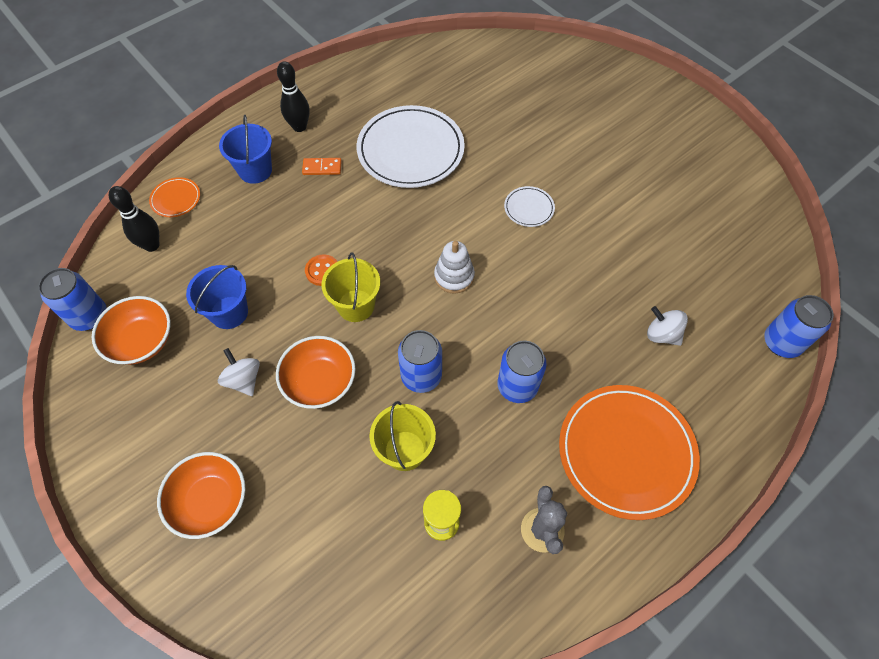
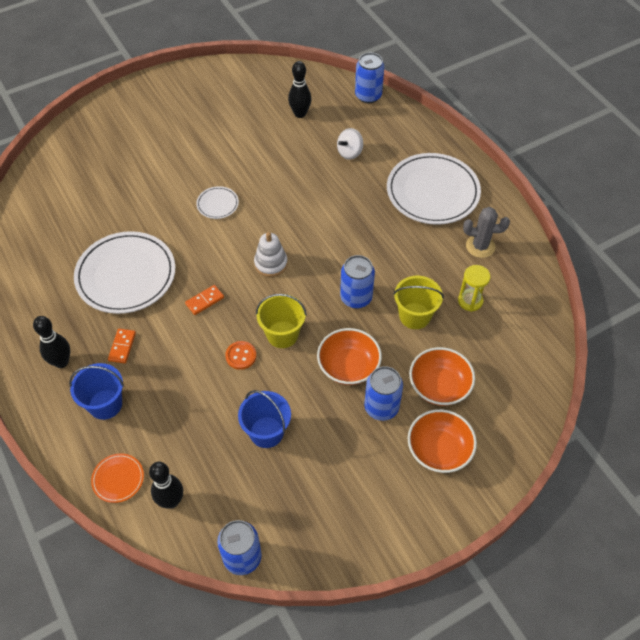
camera: 80 degrees left, 5 degrees down
(142, 341) = (280, 507): orange bowl -> orange bowl (439, 386)
(244, 380) = (336, 422): white spinning top -> none
(389, 224) = (205, 301): none -> orange domino
(517, 386) = (375, 240): blue can -> blue can (381, 407)
(626, 452) = (432, 192): orange plate -> white plate
(709, 265) = (300, 114): none -> black bowling pin

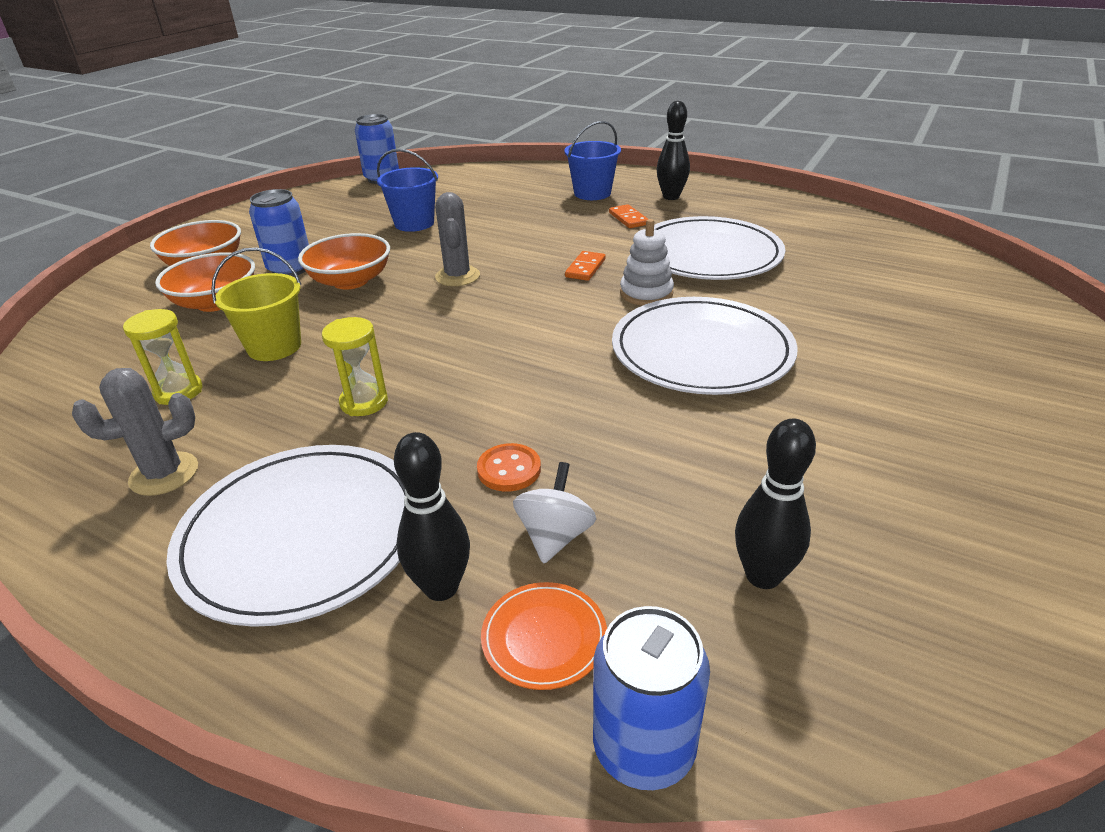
camera: 150 degrees right, 20 degrees down
(118, 479) = (527, 174): orange plate -> orange plate (544, 637)
(171, 501) = (469, 179): black bowling pin -> black bowling pin (441, 587)
(217, 204) = (701, 351): white plate -> white plate, size x2.24
(241, 356) = (492, 250): orange button -> orange button (509, 469)
(271, 263) = (539, 323): white stacking toy -> white stacking toy (646, 293)
(282, 334) = (457, 276): yellow bucket -> grey cactus
(356, 298) = (379, 334): blue can -> none
(385, 248) = (364, 402): none -> yellow hourglass

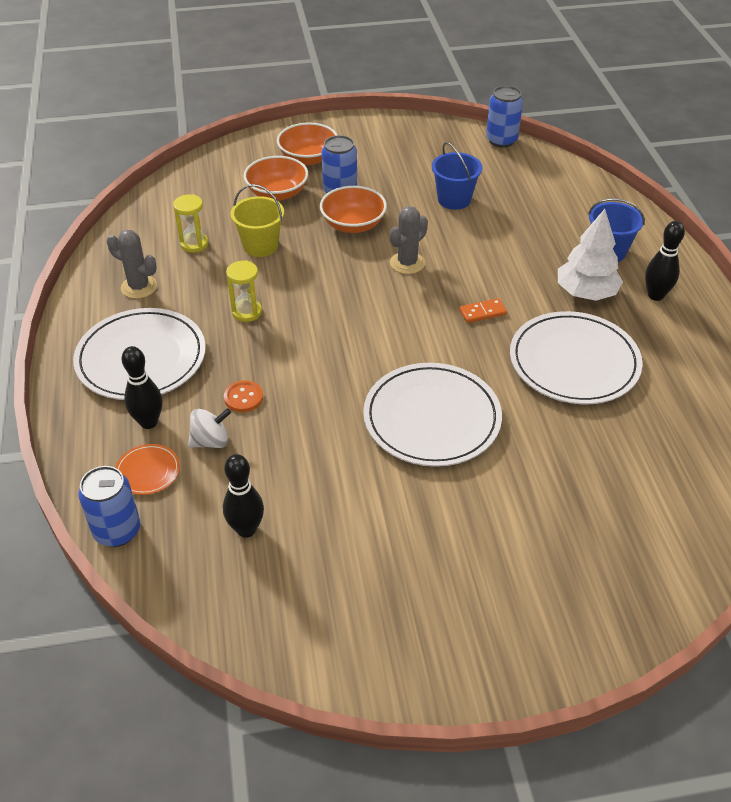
camera: 50 degrees right, 10 degrees up
(628, 219) = (586, 293): orange domino -> white tree
(646, 293) = (479, 358): white stacking toy -> none

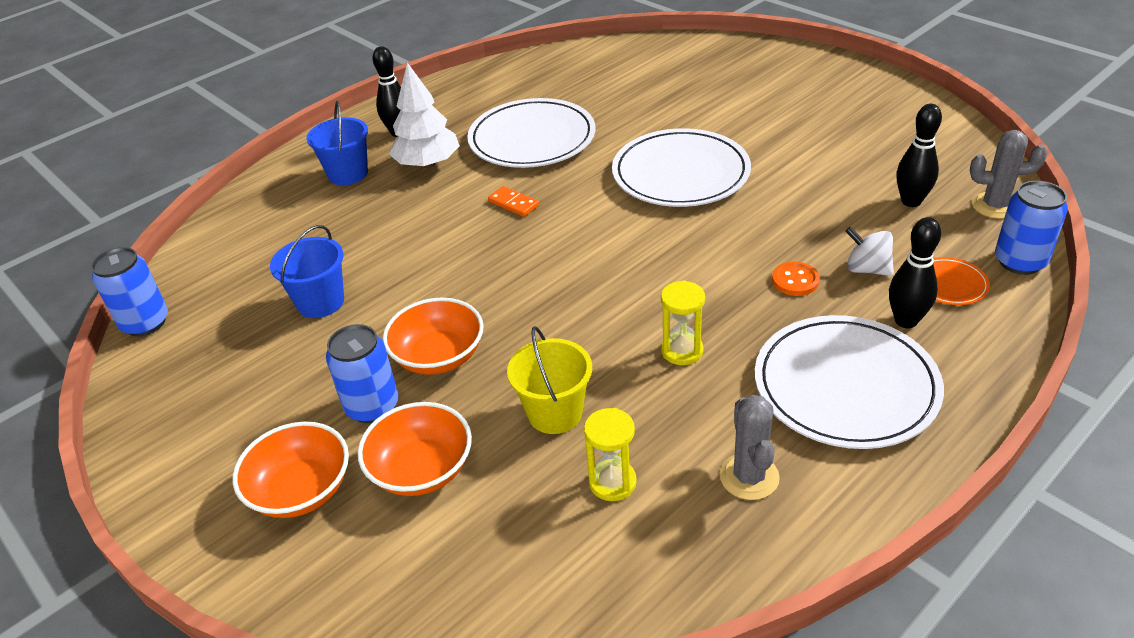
camera: 120 degrees left, 5 degrees down
(407, 263) = (478, 280): grey cactus -> grey cactus (995, 206)

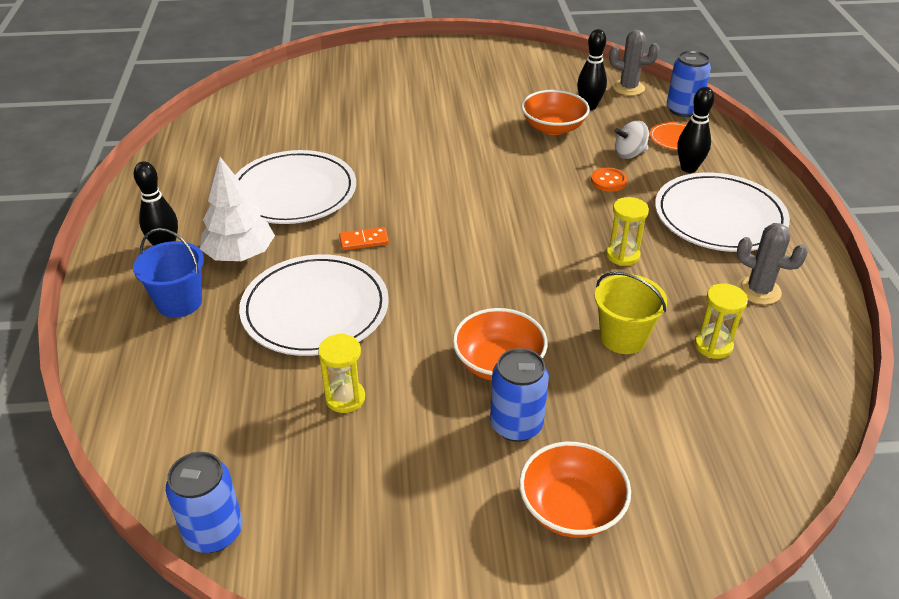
camera: 55 degrees left, 0 degrees up
(320, 302) = (345, 398): blue bucket -> yellow hourglass
(421, 469) = (614, 429): orange bowl -> orange bowl (553, 128)
(680, 173) = (440, 159): white plate -> white plate (315, 309)
(995, 206) = (628, 88): grey cactus -> grey cactus turned 60 degrees clockwise

